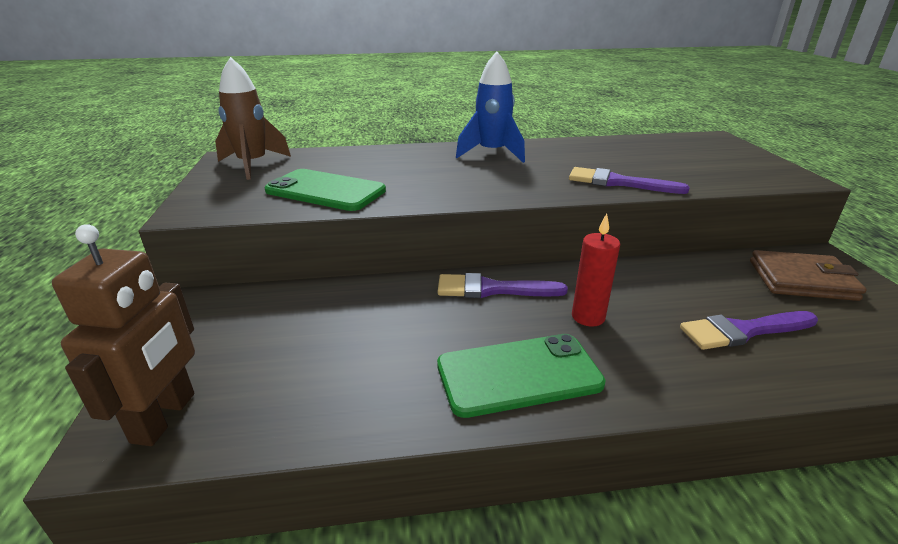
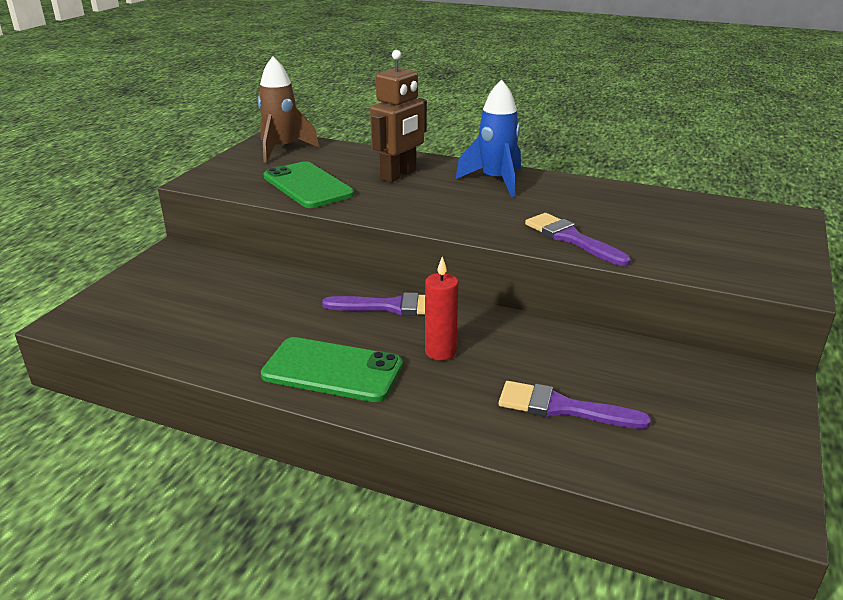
camera: 30 degrees right, 0 degrees up
(165, 417) = (104, 317): brown robot -> brown robot (399, 175)
(492, 289) = (391, 306): purple brush -> purple brush turned 150 degrees clockwise
(801, 280) = (704, 392): brown wallet -> none

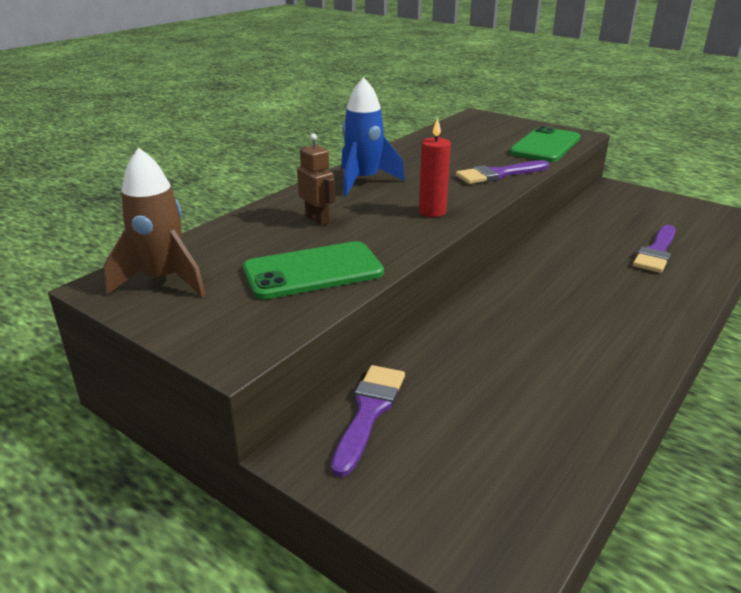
camera: 75 degrees left, 0 degrees up
(332, 370) = (617, 341): green phone -> green phone (545, 145)
(391, 306) = (503, 298): purple brush -> purple brush (369, 412)
(399, 175) = (317, 219): brown robot -> brown robot, size x0.62
(440, 352) = (584, 285): red candle -> red candle (432, 212)

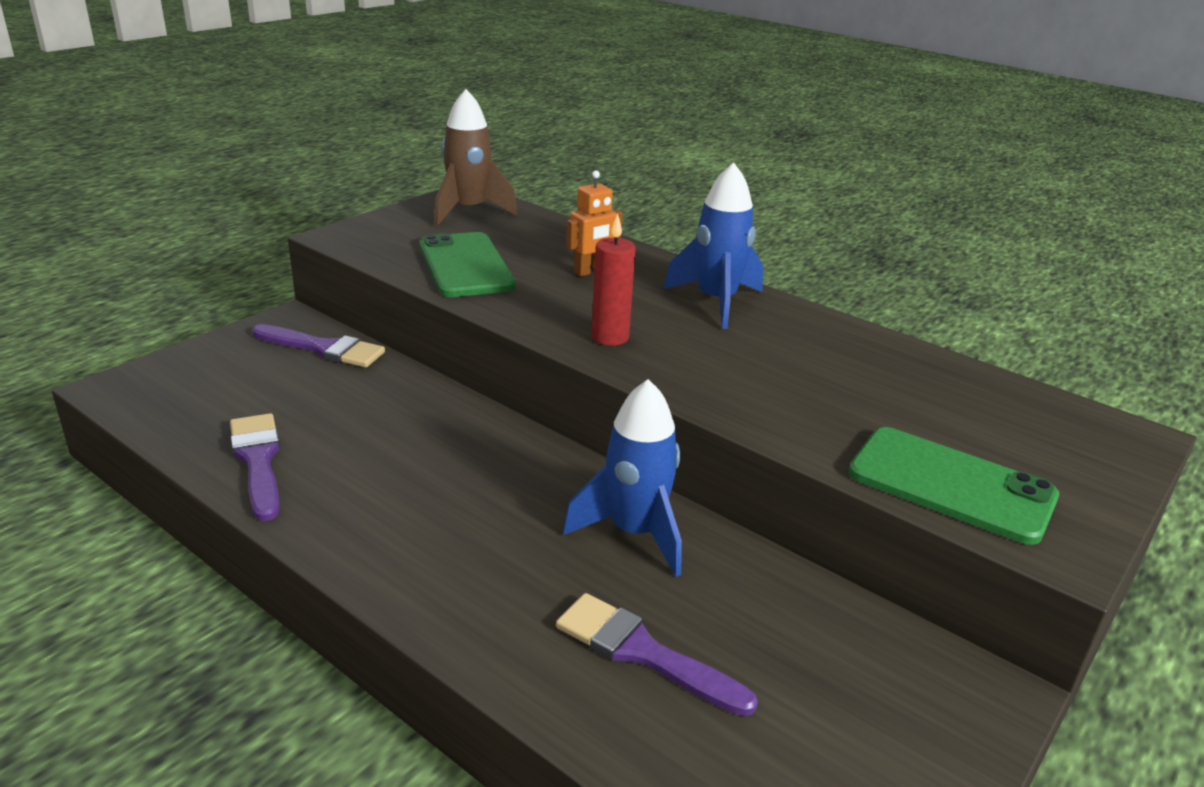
camera: 90 degrees right, 0 degrees up
(317, 219) = (591, 271): brown robot -> orange robot
(498, 174) = (765, 406): purple brush -> purple brush (258, 461)
(565, 254) = (635, 533): none -> blue rocket

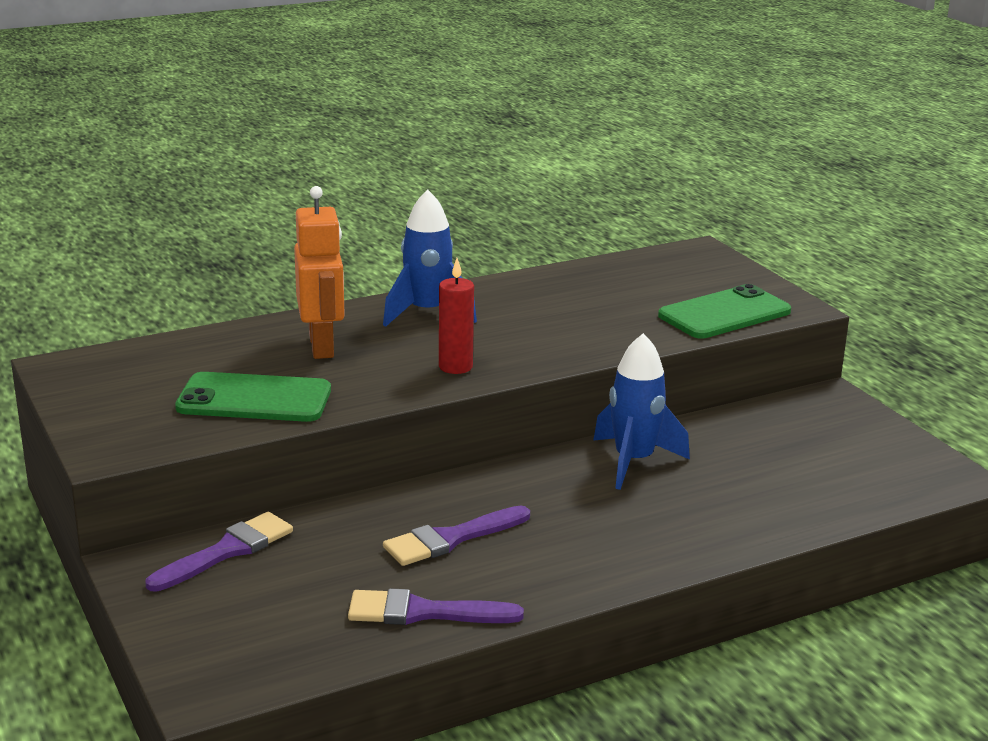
camera: 65 degrees left, 5 degrees down
(468, 211) = (113, 373): brown rocket -> none
(591, 271) = (322, 346): orange robot -> orange robot, size x1.62
(643, 652) = (757, 489): purple brush -> purple brush (451, 539)

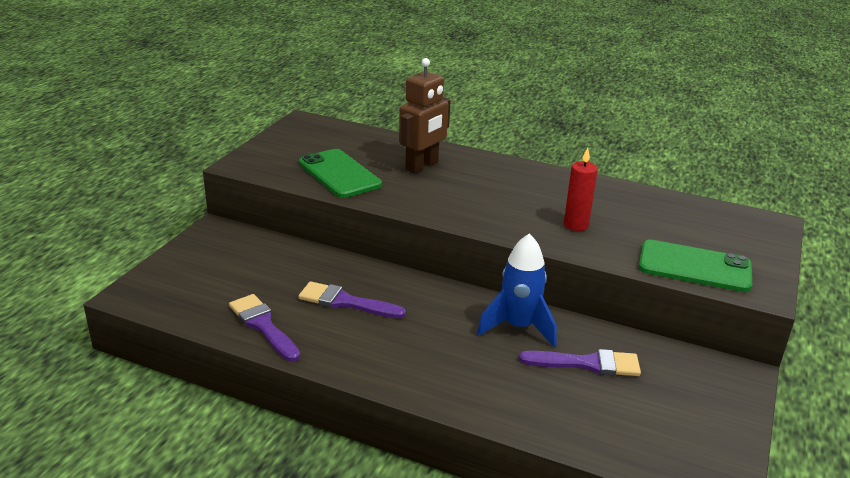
camera: 50 degrees right, 5 degrees up
(227, 551) = (253, 245): purple brush -> purple brush (587, 364)
(322, 346) = (422, 166): orange robot -> brown robot
(427, 313) = (510, 176): blue rocket -> none
(455, 367) = (461, 209): red candle -> red candle (576, 225)

